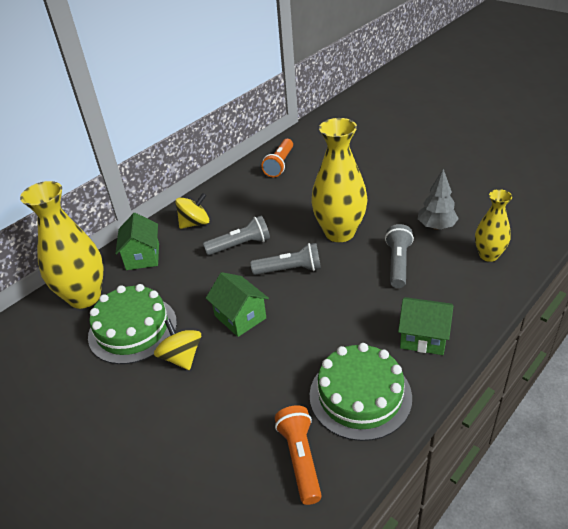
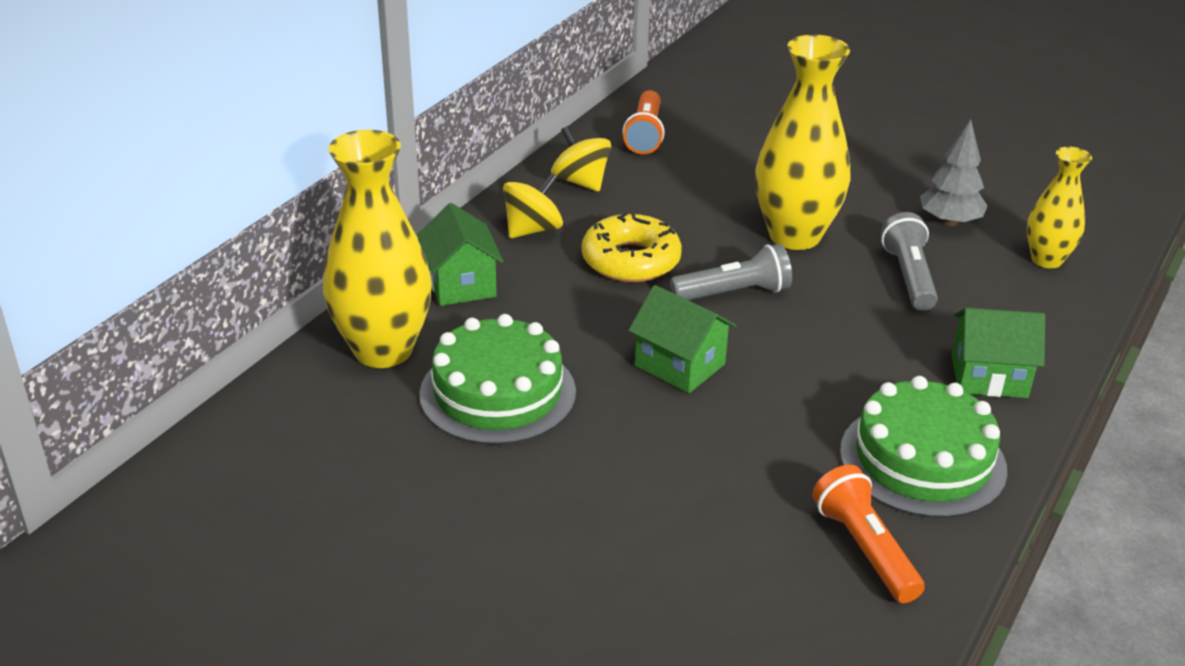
camera: 15 degrees left, 5 degrees down
(181, 357) = (605, 428): yellow spinning top -> yellow spinning top (580, 182)
(240, 245) = (631, 260): grey flashlight -> yellow donut

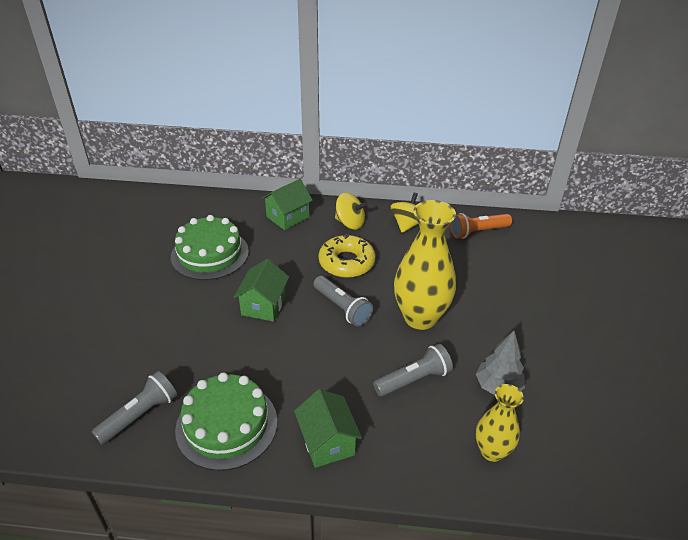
camera: 65 degrees right, 5 degrees up
(383, 350) = (224, 213): yellow vase -> none
(864, 549) = (140, 415): orange flashlight -> grey flashlight

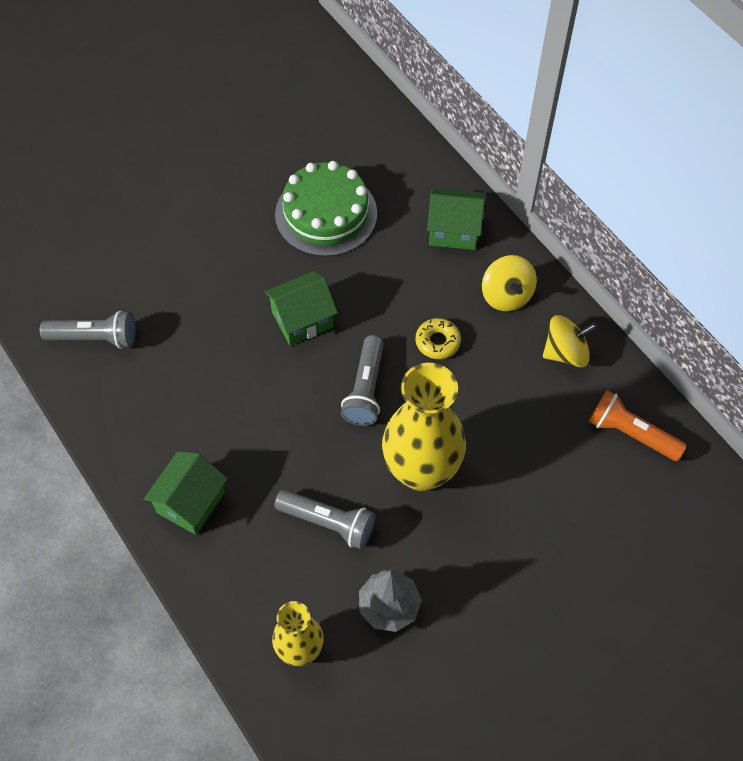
camera: 50 degrees right, 20 degrees up
(226, 425) = (141, 410): green cake -> none
(346, 262) = (437, 342): yellow donut -> yellow donut, size x0.57

